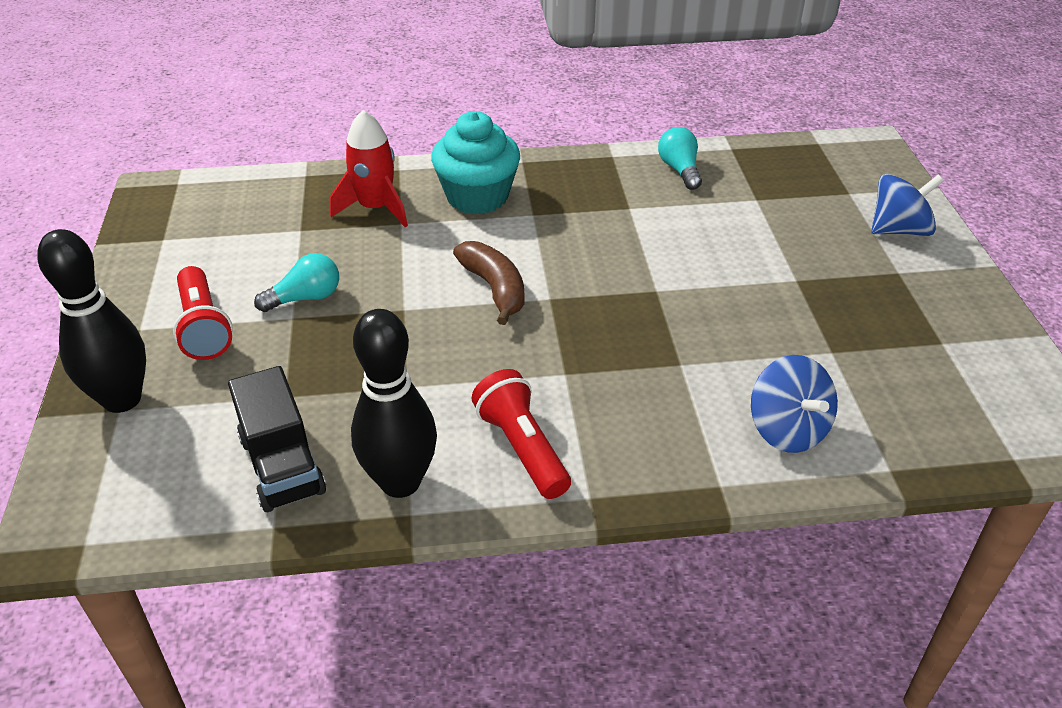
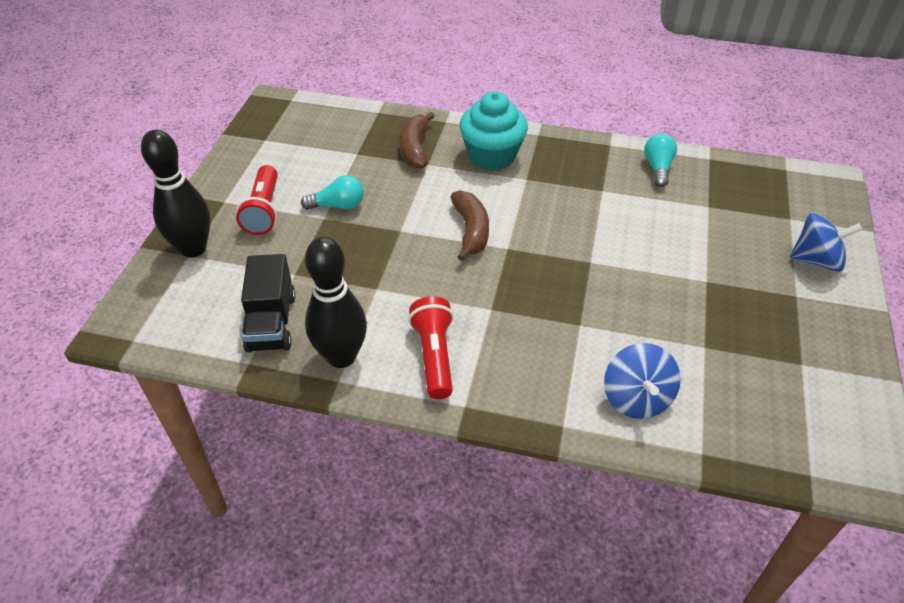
camera: 20 degrees right, 5 degrees up
(375, 208) = (415, 148): red rocket -> brown banana

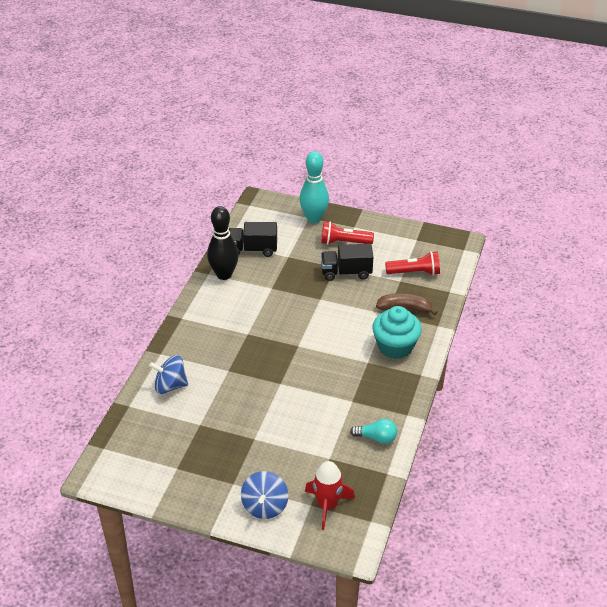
camera: 95 degrees right, 5 degrees down
(193, 248) = (314, 218): black bowling pin -> turquoise bowling pin
(338, 205) = (346, 272): turquoise light bulb -> black truck
(434, 356) = (217, 308): red flashlight -> red flashlight (414, 272)
(471, 231) = (316, 330): brown banana -> none
(784, 204) = (327, 506): none -> red rocket

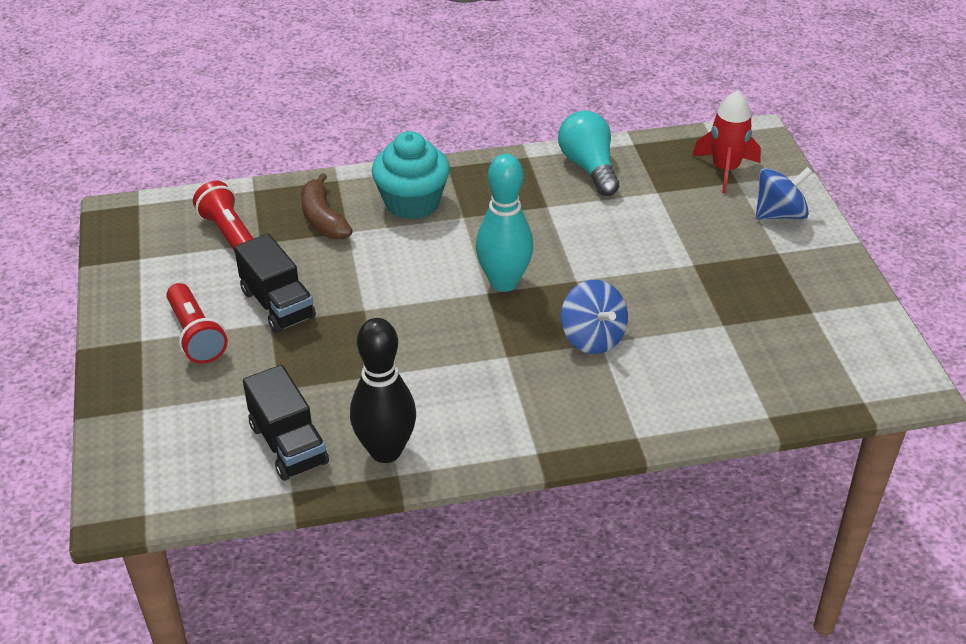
camera: 120 degrees left, 0 degrees up
(170, 386) = (688, 390): blue spinning top -> blue spinning top (592, 337)
(314, 218) = (143, 400): turquoise bowling pin -> turquoise bowling pin (504, 282)
(376, 438) = (589, 167): turquoise light bulb -> turquoise light bulb, size x1.51

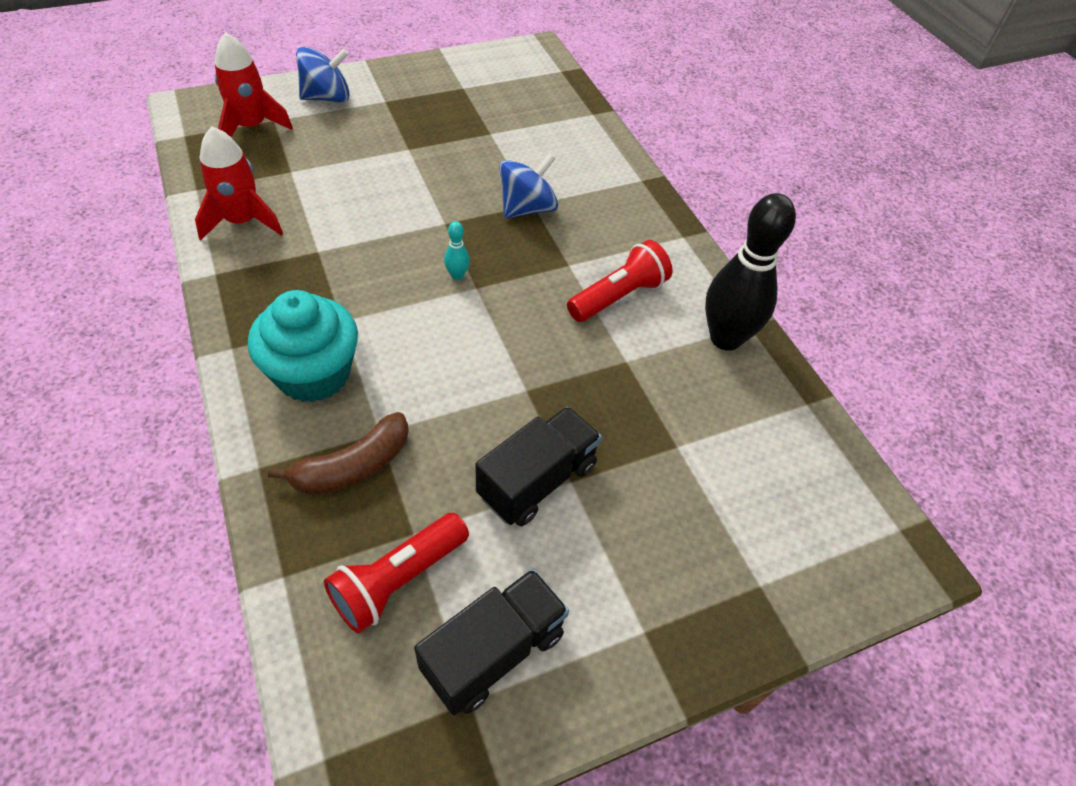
camera: 105 degrees left, 10 degrees up
(196, 335) = (617, 562): red flashlight -> red flashlight (618, 297)
(288, 444) = (751, 419): black truck -> black truck (493, 652)
(504, 282) = (457, 275): turquoise bowling pin -> turquoise bowling pin, size x0.40
(589, 167) = (242, 221): turquoise light bulb -> red rocket
(779, 214) = (327, 98): blue spinning top -> blue spinning top turned 105 degrees clockwise

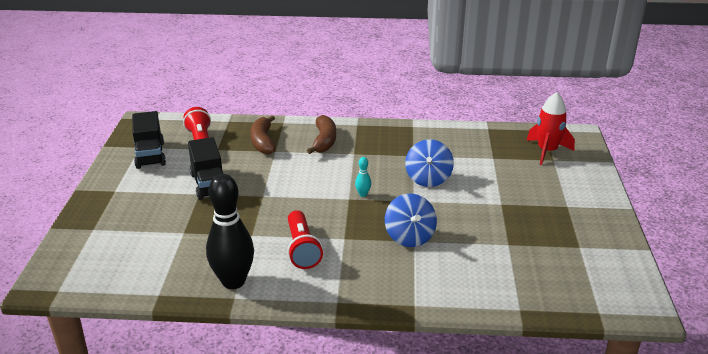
camera: 120 degrees right, 20 degrees down
(242, 221) = (451, 137): red rocket -> none
(313, 374) = (324, 141): turquoise cupcake -> brown banana
(327, 98) = (577, 183): blue spinning top -> blue spinning top (428, 179)

